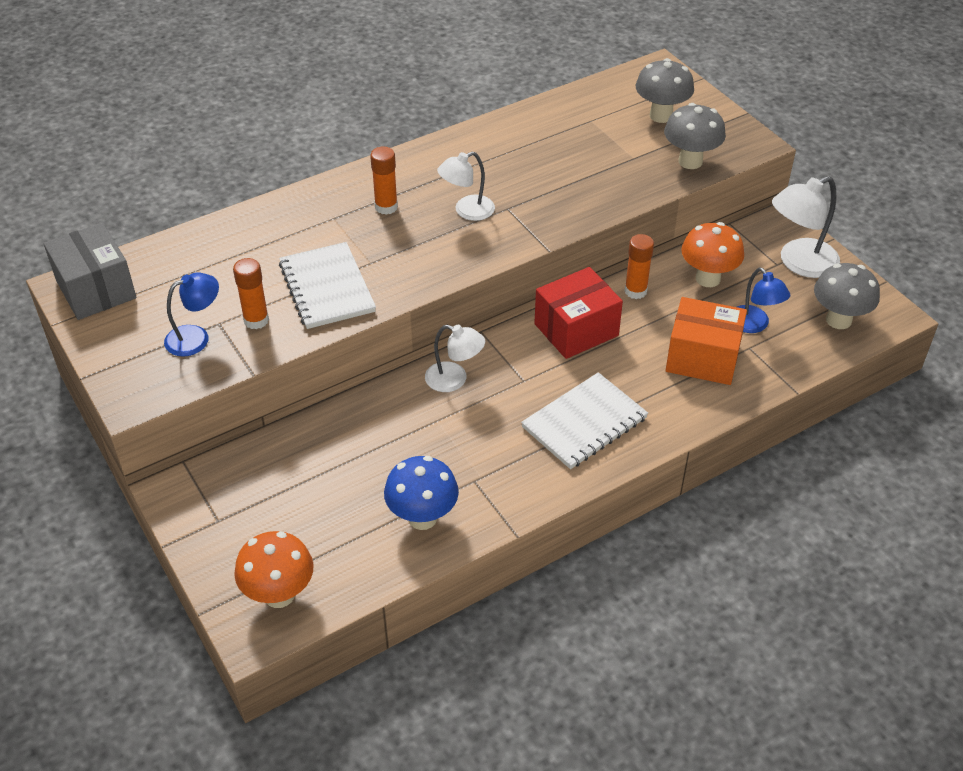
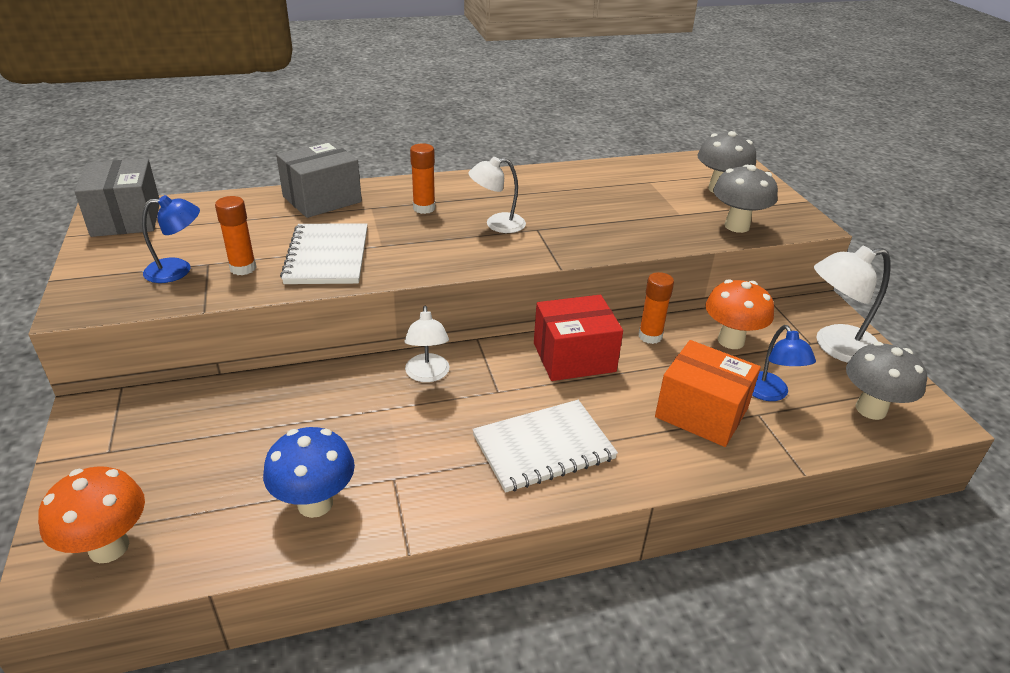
camera: 15 degrees right, 10 degrees down
(277, 218) = (322, 199): none -> grey box
(454, 380) = (427, 375): white lamp -> white lamp turned 45 degrees clockwise

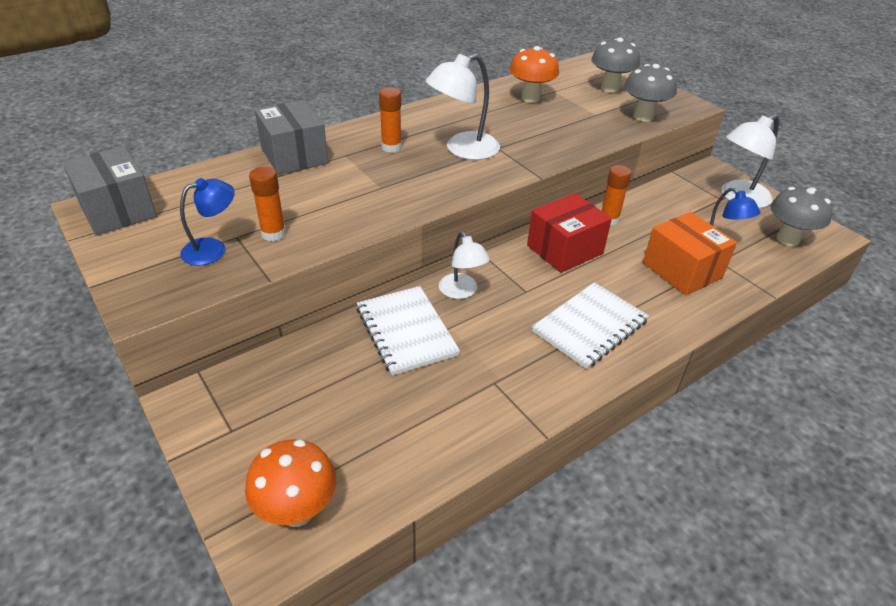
camera: 20 degrees left, 5 degrees up
(315, 503) = (446, 421): blue mushroom -> none
(322, 199) = (294, 156): grey box -> grey box turned 60 degrees counterclockwise
(327, 256) = (341, 207): white notebook -> white notebook (406, 331)
(497, 224) = (463, 150): white lamp -> white lamp, size x1.54
(701, 413) = (682, 270): orange box -> orange box turned 45 degrees clockwise
(731, 341) = (667, 210): orange mushroom -> orange mushroom (530, 98)

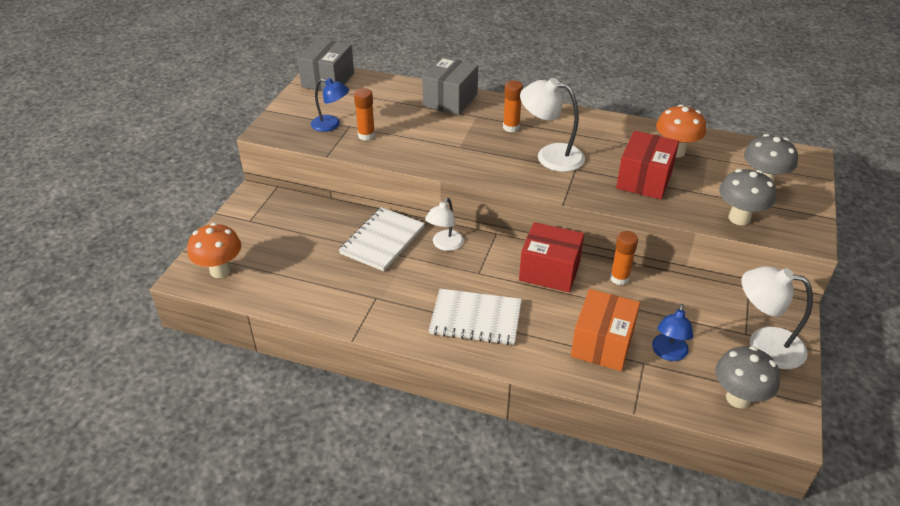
camera: 55 degrees right, 0 degrees up
(552, 127) = (644, 180): none -> red box

